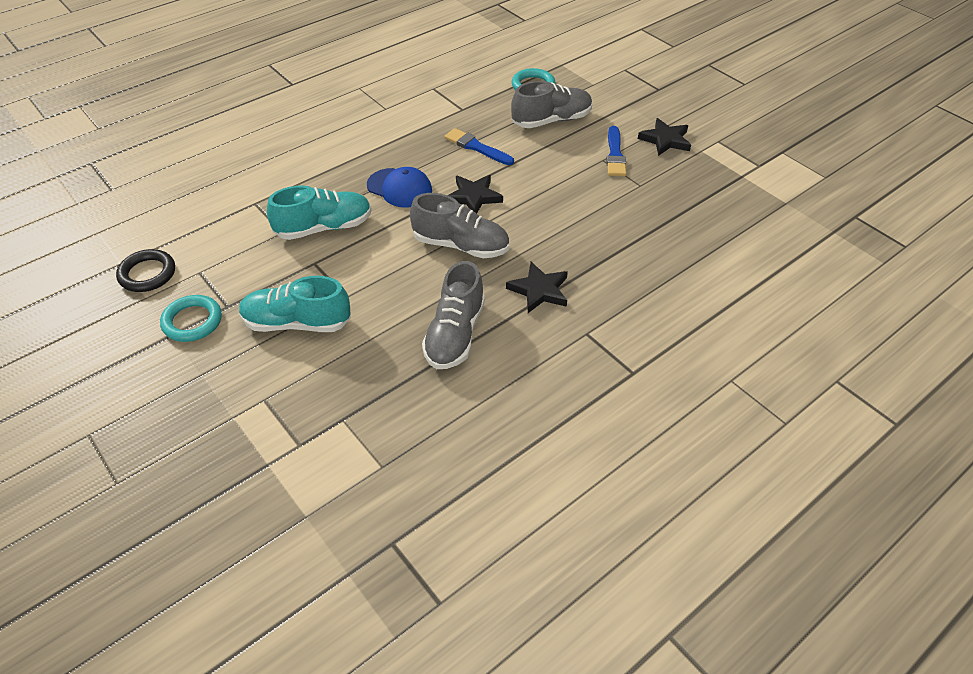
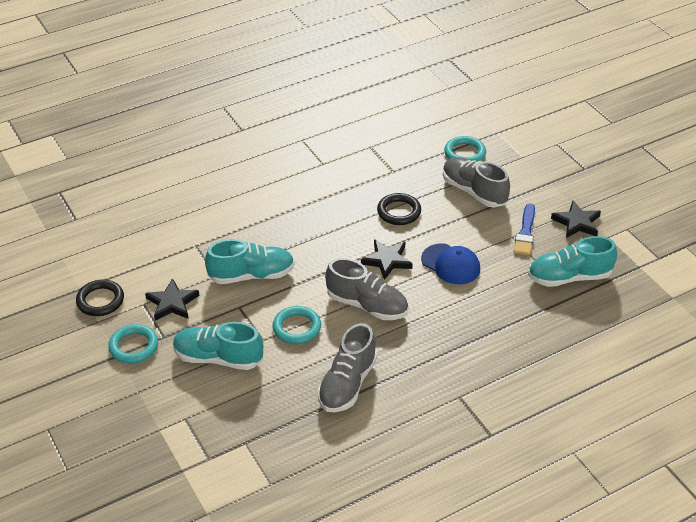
camera: 10 degrees right, 5 degrees down
(385, 278) = (297, 328): none -> turquoise ring
(399, 188) = (323, 245): blue cap -> blue cap (451, 264)
(476, 147) = (399, 212): blue brush -> black ring
(539, 290) = (427, 354): black star -> black star (172, 303)
(551, 120) = (474, 191): grey shoe -> grey shoe turned 120 degrees counterclockwise
(673, 194) = (569, 277): none -> turquoise shoe

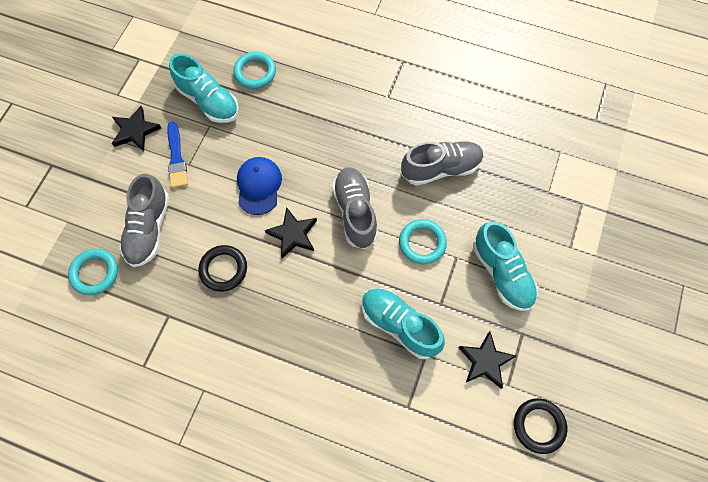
camera: 130 degrees left, 25 degrees up
(134, 346) = (552, 347): turquoise ring -> turquoise ring (255, 72)
(525, 233) = (176, 158): blue brush -> blue brush turned 105 degrees clockwise

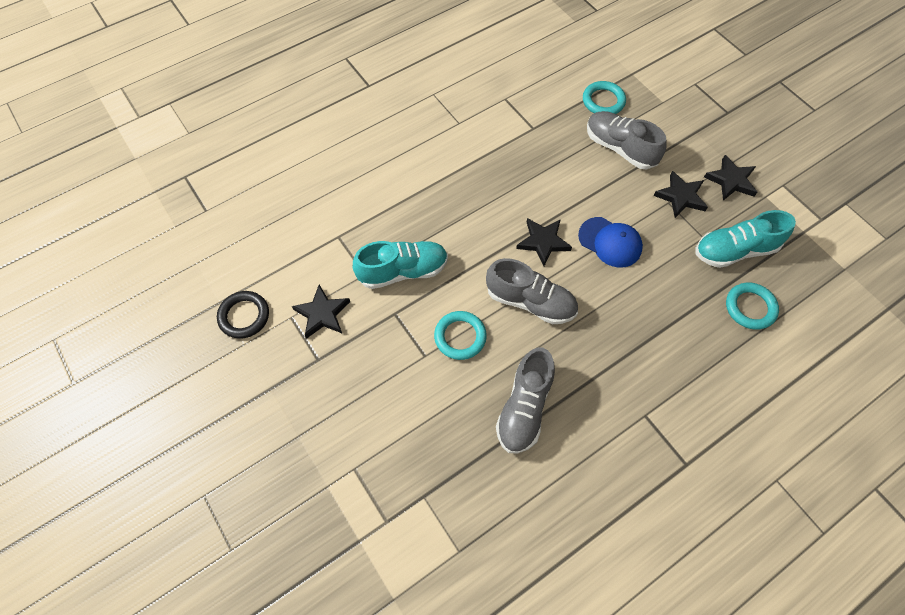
camera: 125 degrees right, 5 degrees down
(176, 158) = (680, 197): blue brush -> black star
(223, 269) = (546, 179): black ring -> none
(501, 273) = (381, 384): turquoise shoe -> none

